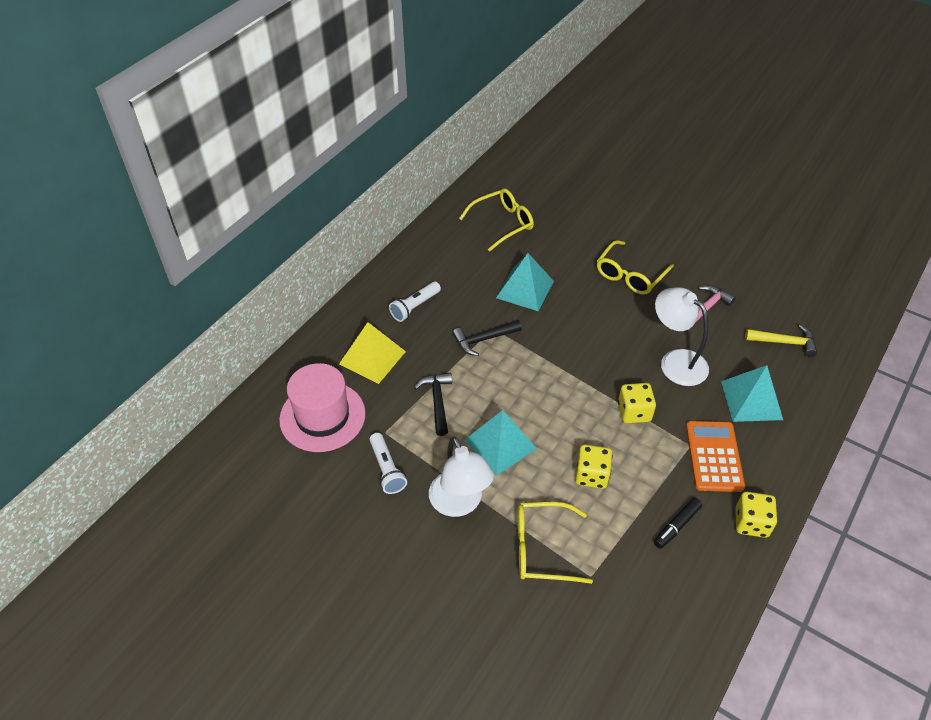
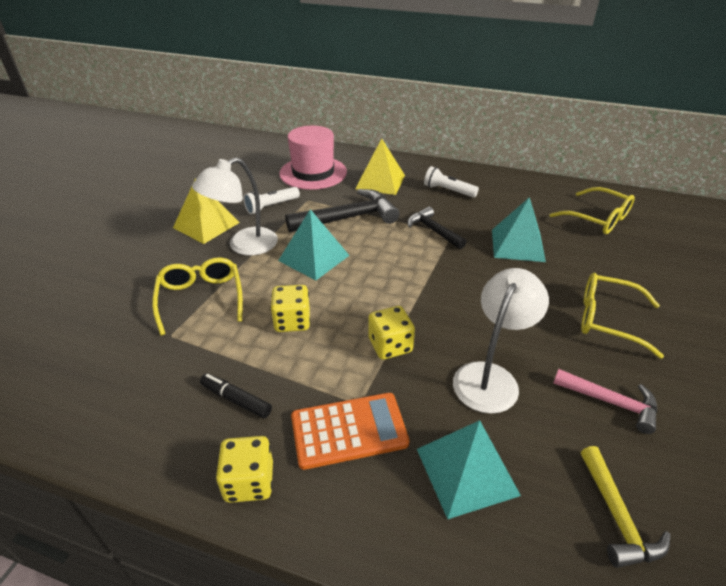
camera: 75 degrees right, 10 degrees down
(404, 539) = (206, 225): none -> yellow pyramid
(437, 401) = (348, 218): black hammer -> black hammer, size x1.65

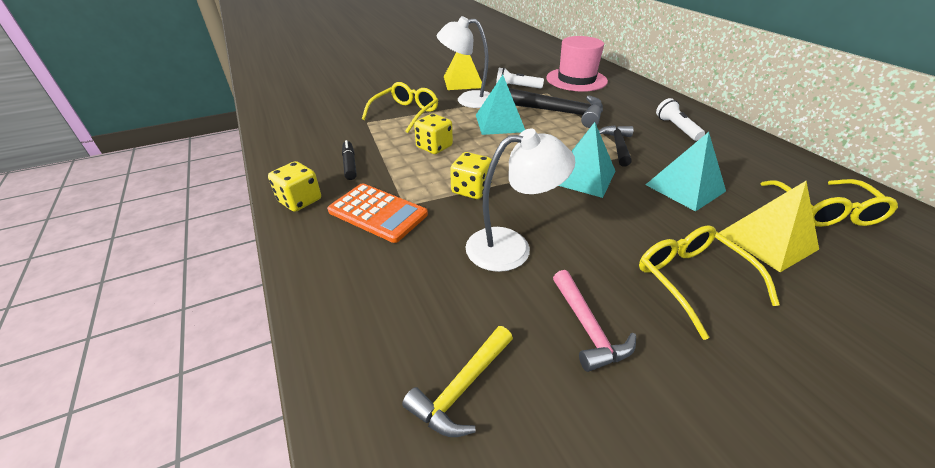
camera: 45 degrees right, 0 degrees up
(380, 182) = (622, 102): yellow pyramid -> yellow pyramid (767, 240)
(466, 471) = (406, 279): turquoise pyramid -> turquoise pyramid (582, 177)

